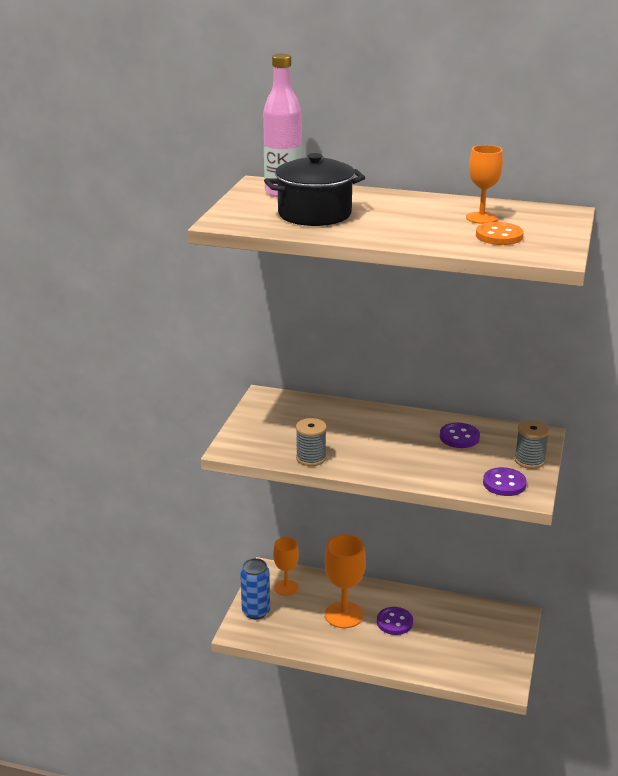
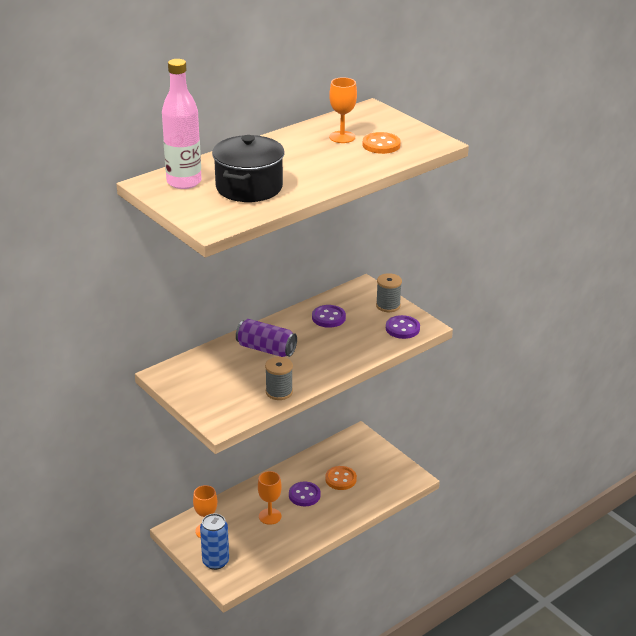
camera: 55 degrees left, 5 degrees up
(344, 615) = (270, 516): orange goblet -> orange goblet, size x0.65
(364, 426) = (266, 349): none -> purple can
(443, 635) = (340, 479): none -> orange button

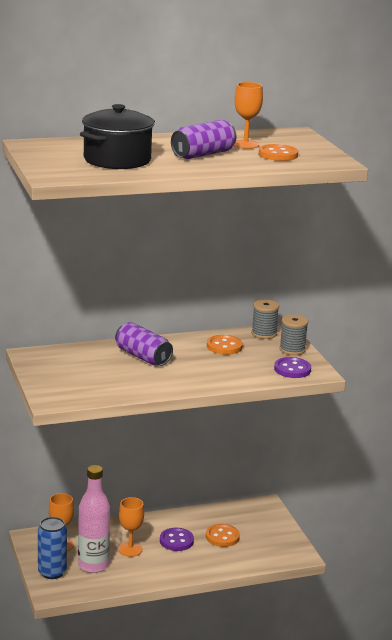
camera: 20 degrees right, 10 degrees down
(184, 182) = (62, 148): pink bottle -> pink bottle (93, 565)
(279, 392) = (127, 390): grey spool -> grey spool (264, 333)
(317, 160) = (203, 154): none -> purple can
(328, 317) = (224, 346): purple button -> orange button

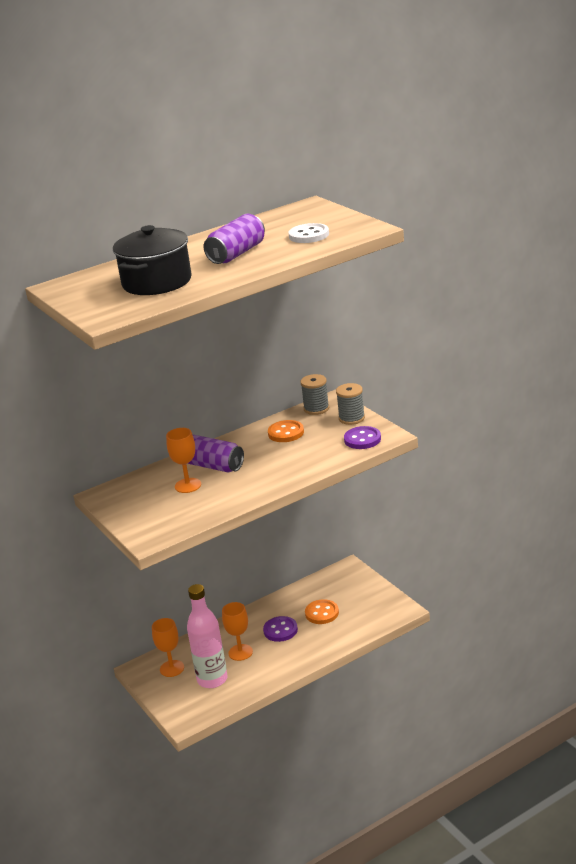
camera: 10 degrees left, 5 degrees up
(52, 572) = (176, 699): blue can -> none
(245, 144) = (270, 231): orange goblet -> orange goblet (188, 485)
(278, 154) = (309, 235): orange button -> white button

